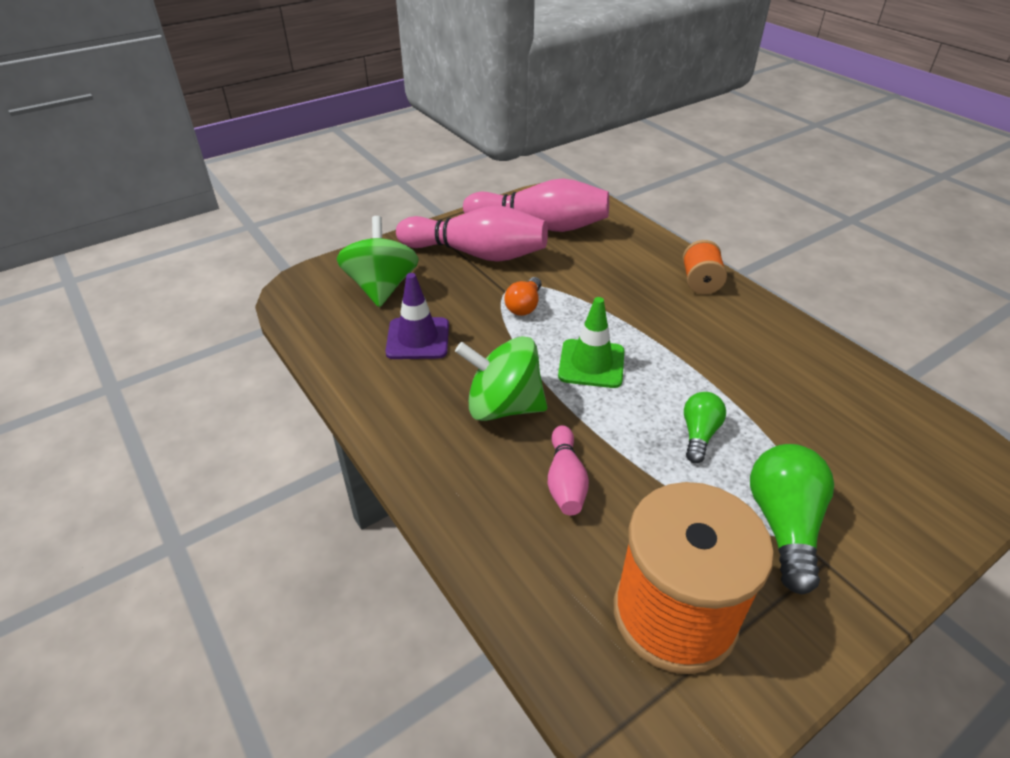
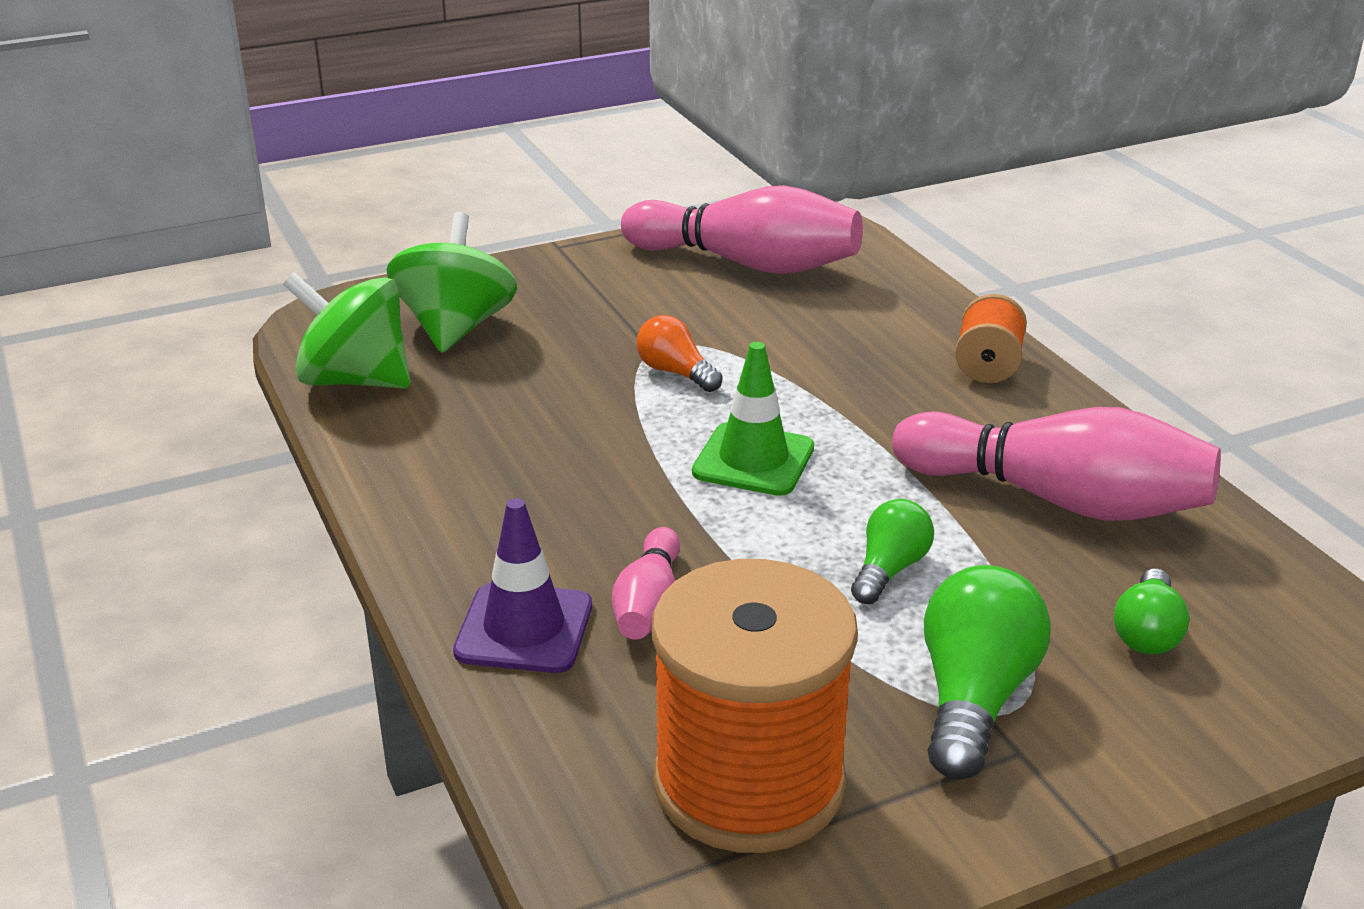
camera: 10 degrees right, 10 degrees down
(418, 339) = (488, 401): purple traffic cone -> purple traffic cone (524, 629)
(477, 254) = (625, 295): pink bowling pin -> pink bowling pin (1057, 500)
(503, 406) = (589, 501): green spinning top -> green spinning top (355, 380)
(524, 306) = (676, 373): orange light bulb -> orange light bulb turned 105 degrees clockwise
(861, 460) = (1147, 632): none -> green light bulb

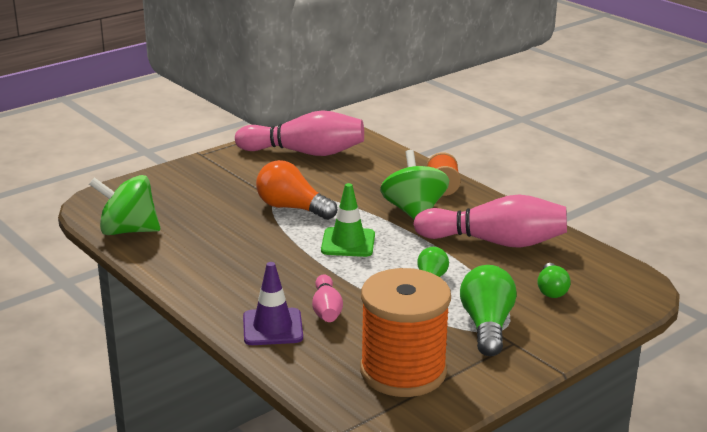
camera: 15 degrees left, 5 degrees down
(455, 328) = (168, 200): green spinning top -> green spinning top (414, 211)
(676, 373) = (292, 208): orange light bulb -> orange light bulb, size x1.67

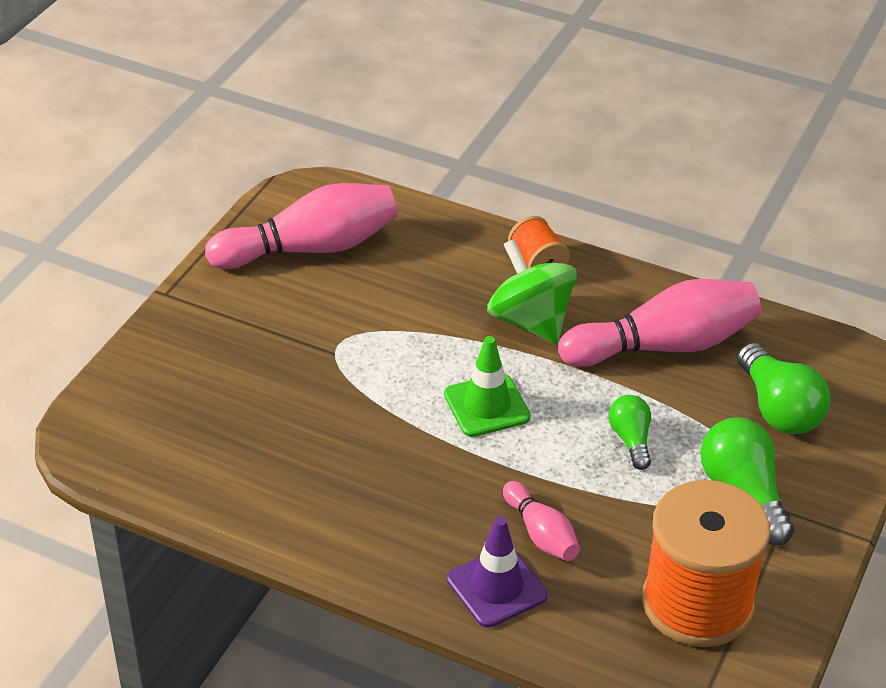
camera: 25 degrees left, 15 degrees up
(128, 231) = (177, 479): green spinning top -> none
(292, 208) = (370, 364): orange light bulb -> none
(551, 290) = (778, 408): green light bulb -> green light bulb, size x1.67

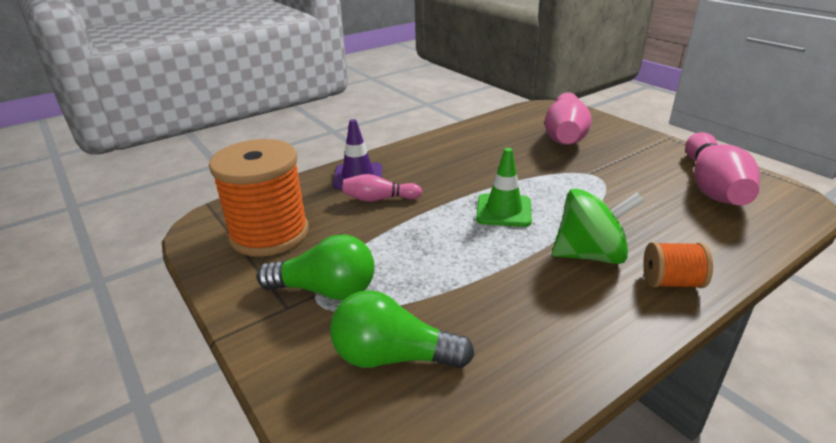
camera: 120 degrees right, 10 degrees down
(631, 440) = (425, 258): green light bulb -> none
(664, 346) = (521, 317): pink bowling pin -> pink bowling pin (565, 135)

